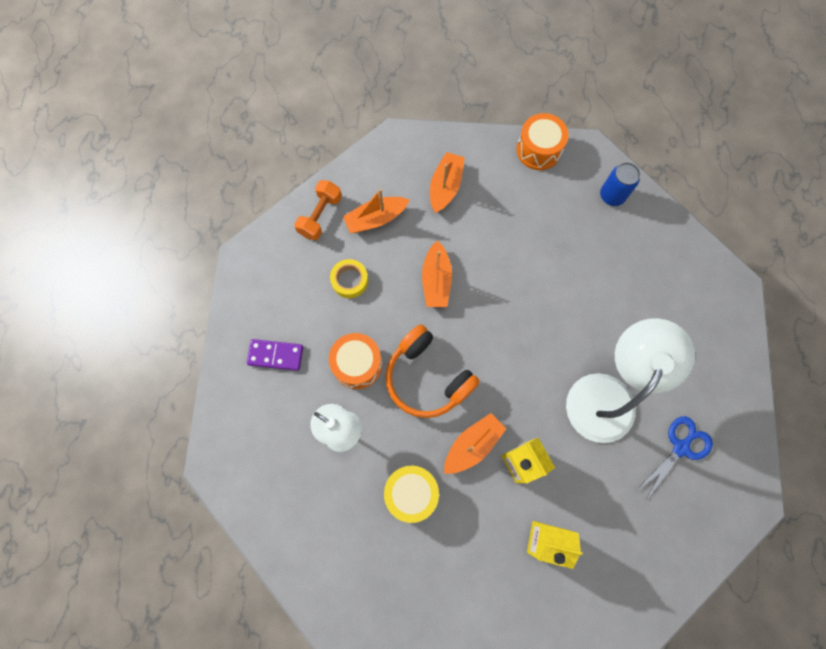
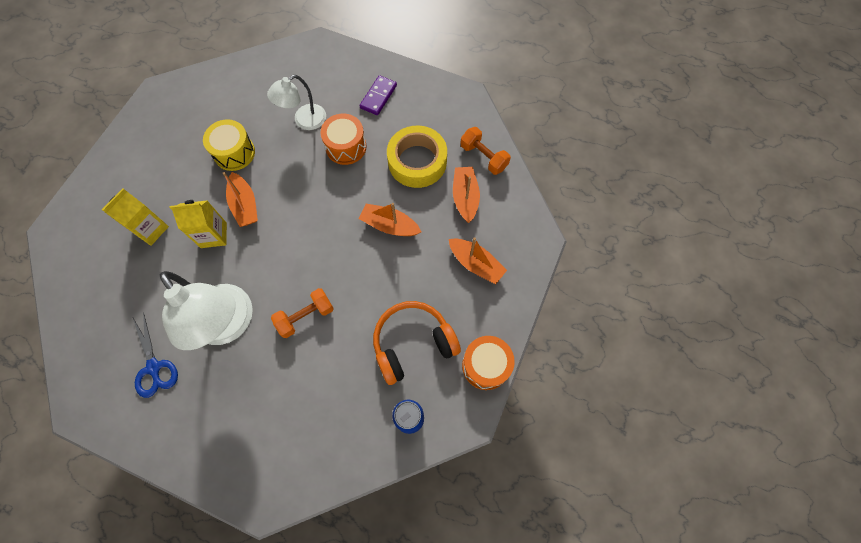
camera: 110 degrees right, 5 degrees down
(349, 280) = (417, 161): yellow tape -> yellow tape, size x1.85
(427, 378) = (312, 191): orange headphones -> orange headphones (413, 344)
(565, 322) = (305, 316): none -> orange dumbbell

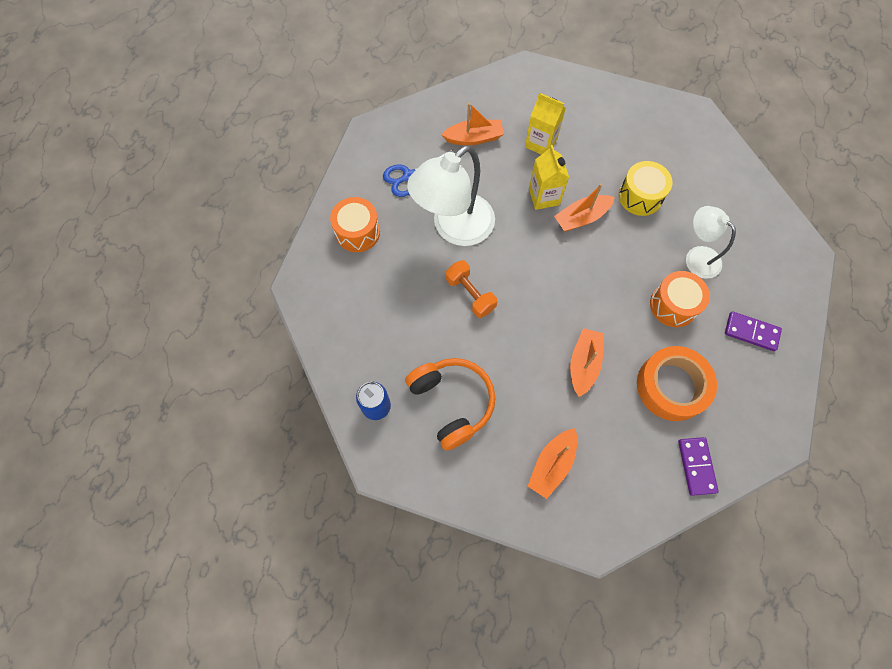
camera: 85 degrees right, 0 degrees up
(417, 161) = (671, 386): yellow tape -> orange tape
(465, 197) = (635, 446): orange boat -> orange boat (474, 138)
(483, 157) = (696, 466): orange dumbbell -> purple domino
(485, 365) = (435, 482): orange drum -> orange drum (357, 232)

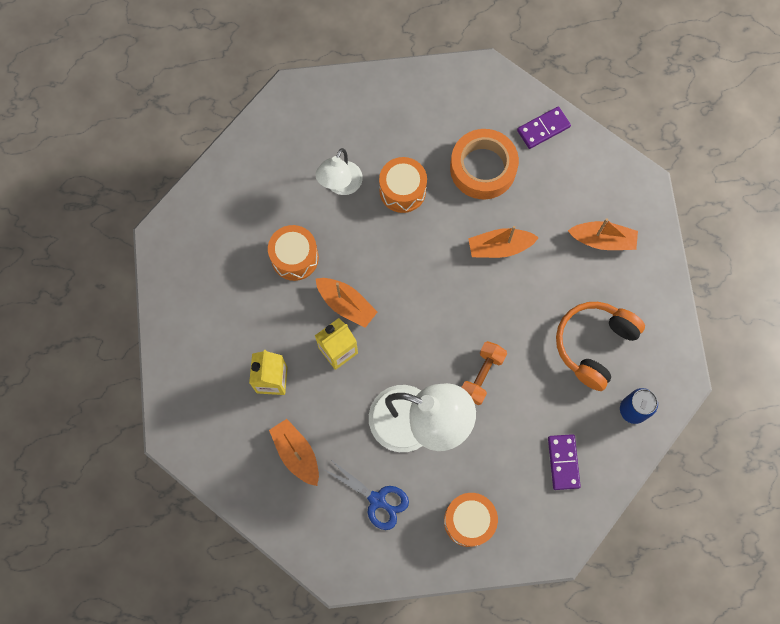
camera: 115 degrees left, 5 degrees up
(640, 196) = (295, 257): yellow drum -> orange drum
(751, 332) = (397, 119): purple domino -> purple domino (563, 462)

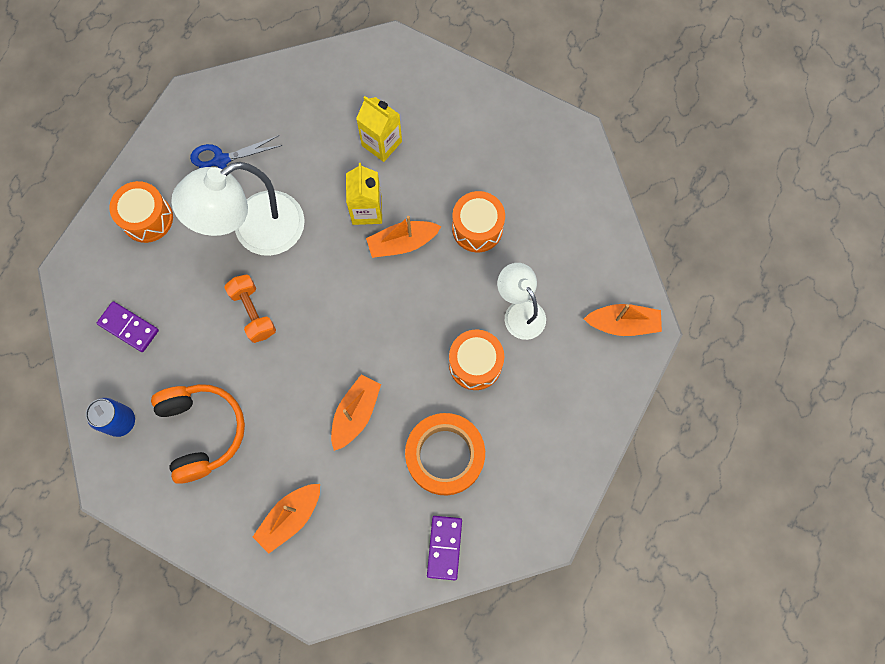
camera: 125 degrees right, 0 degrees up
(296, 453) = (306, 125): orange boat -> orange boat (622, 324)

